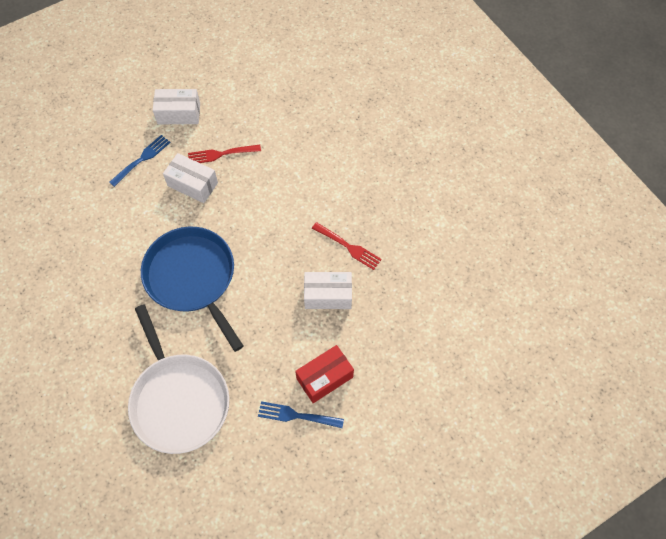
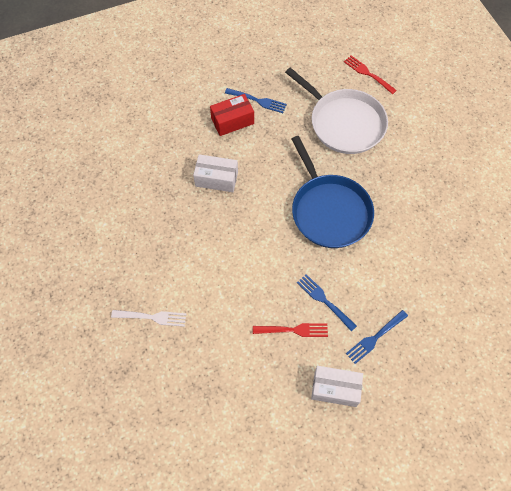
camera: 170 degrees left, 0 degrees up
(179, 400) = (344, 123): white pan -> white pan turned 150 degrees clockwise
(193, 184) = (324, 300): white box -> blue fork
(348, 247) = (189, 216): red fork -> red fork (368, 74)
(358, 145) = (152, 317): none -> white fork

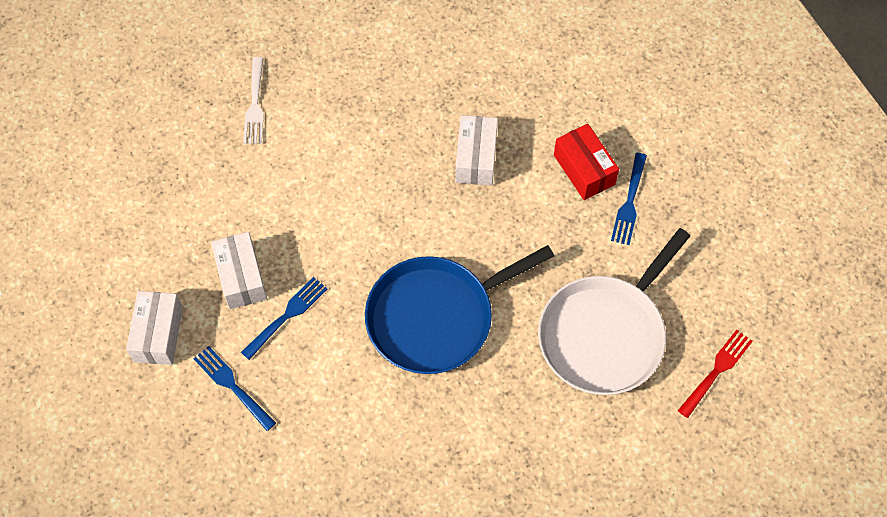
camera: 85 degrees right, 0 degrees up
(293, 330) = (241, 277): red fork -> white box

